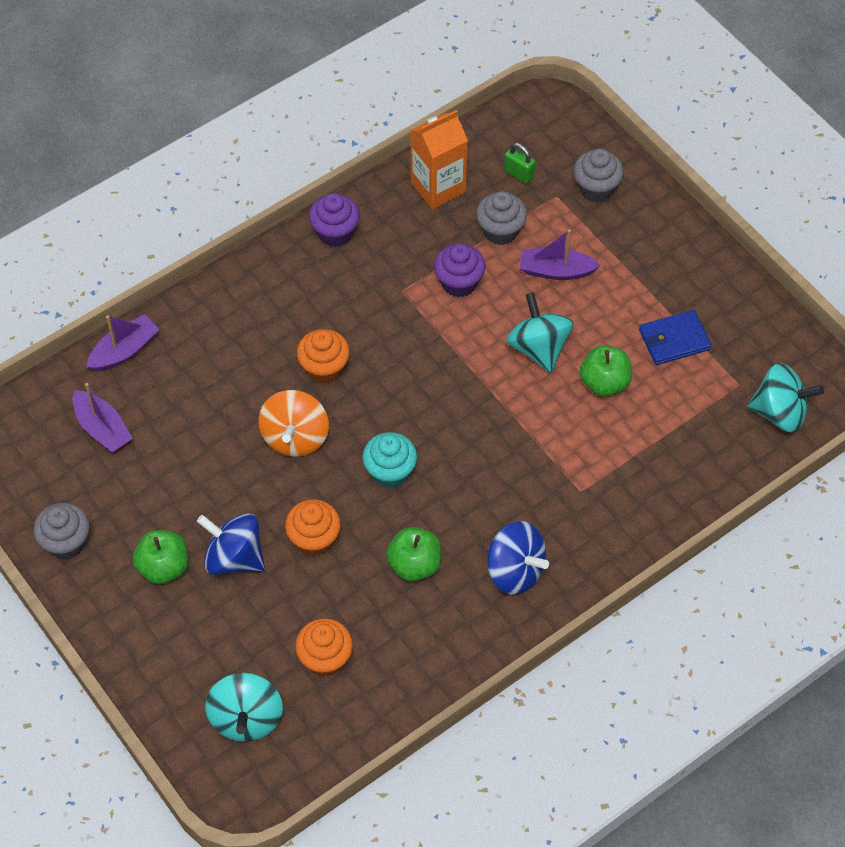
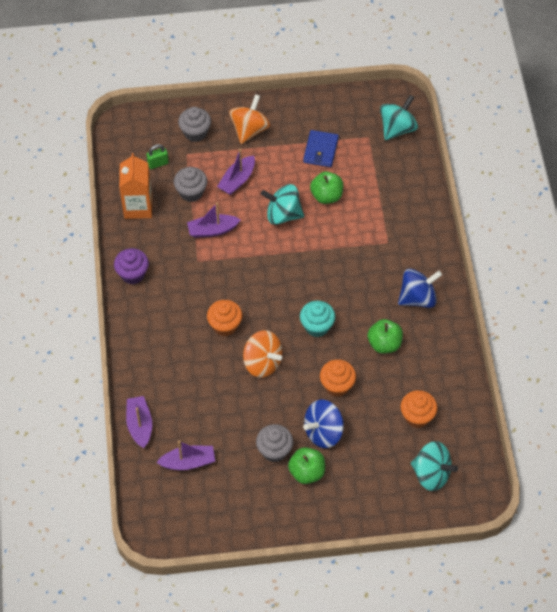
camera: 60 degrees left, 0 degrees up
(66, 543) = (257, 518): grey cupcake -> grey cupcake (274, 450)
(459, 283) = (212, 230): purple cupcake -> purple boat
(646, 244) = (249, 130): none -> orange spinning top

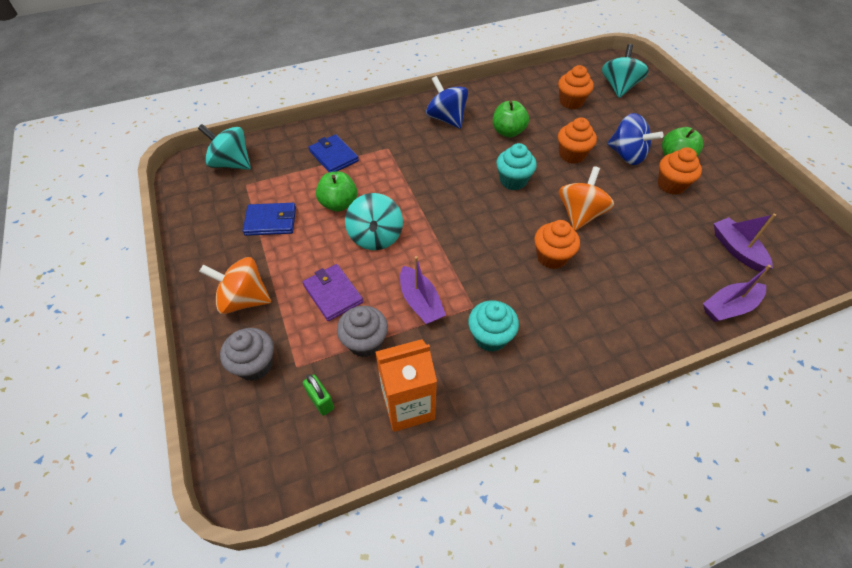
camera: 105 degrees left, 5 degrees down
(132, 274) = (525, 378): purple cupcake -> none
(170, 264) = (490, 337): none -> turquoise cupcake
(237, 180) = (333, 294): purple boat -> purple wallet
(274, 450) = (671, 185): grey cupcake -> orange cupcake
(387, 200) = (333, 156): none -> blue wallet

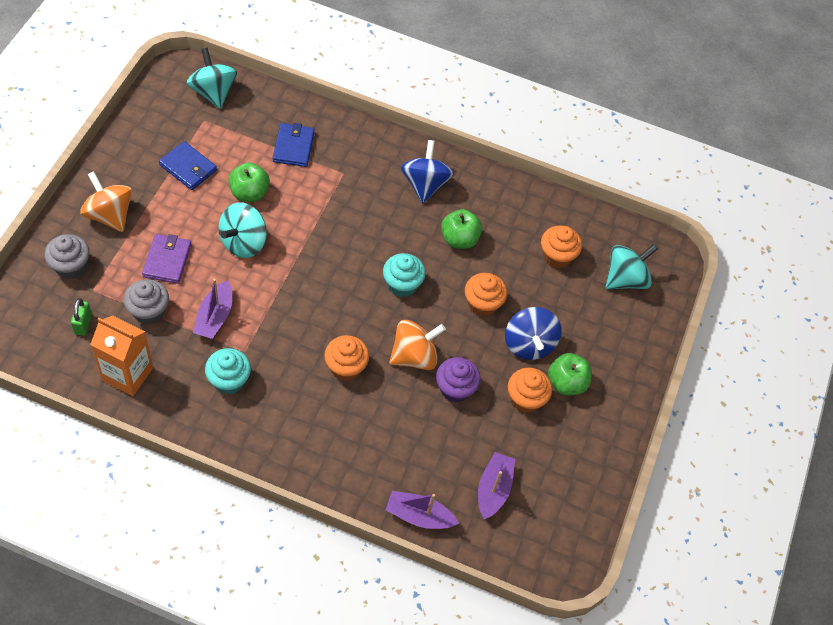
camera: 35 degrees right, 5 degrees up
(629, 212) = (455, 389): none -> purple cupcake

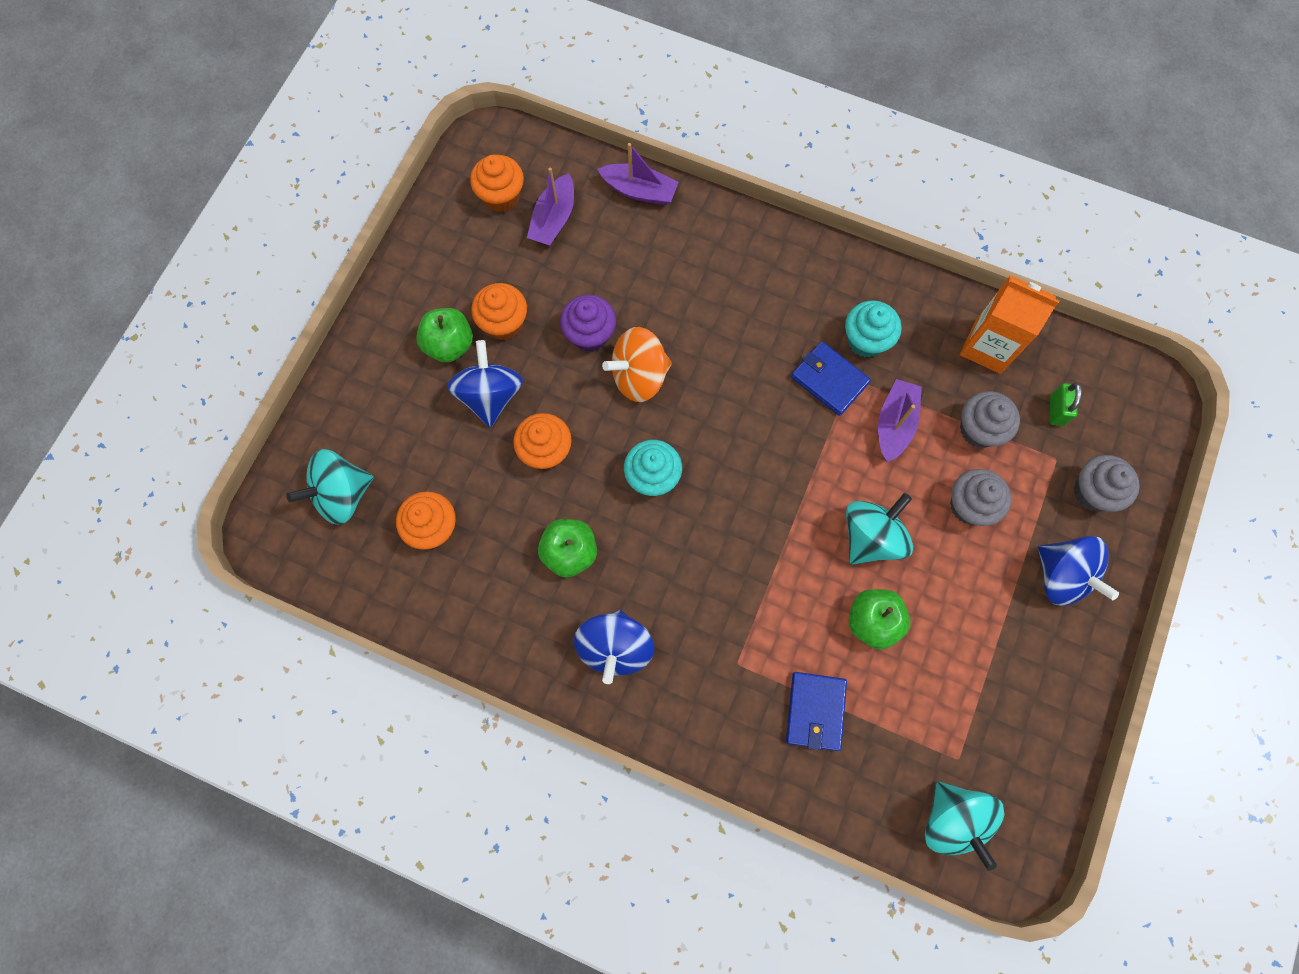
camera: 170 degrees left, 15 degrees up
(109, 215) = (1061, 576): orange spinning top -> blue spinning top
(167, 260) = (969, 505): purple wallet -> grey cupcake
(188, 167) = (967, 664): blue wallet -> blue wallet (829, 380)
(345, 367) = (725, 359): orange cupcake -> orange cupcake (501, 197)

